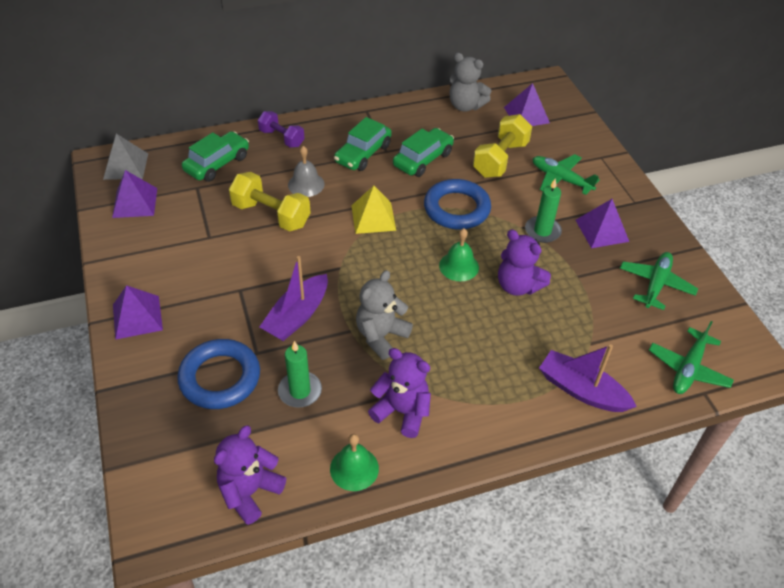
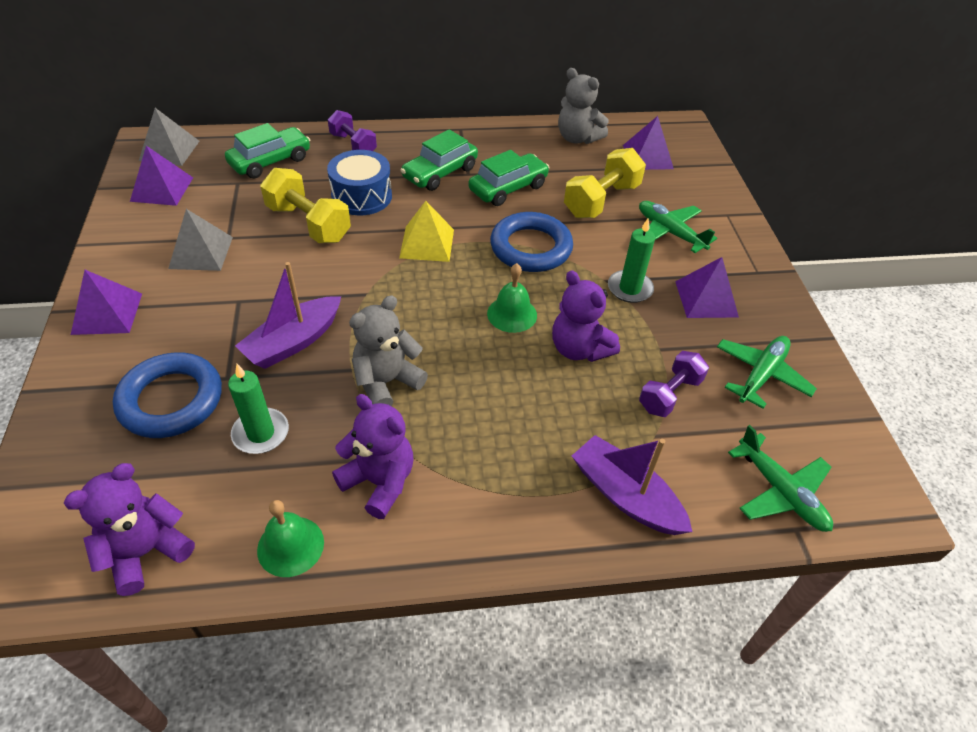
camera: 10 degrees right, 0 degrees up
(192, 253) = (201, 252): none -> grey pyramid
(306, 184) = (362, 196): grey bell -> blue drum
(593, 310) = (669, 394): none -> purple dumbbell
(688, 368) = (780, 492): green plane -> green plane turned 75 degrees counterclockwise

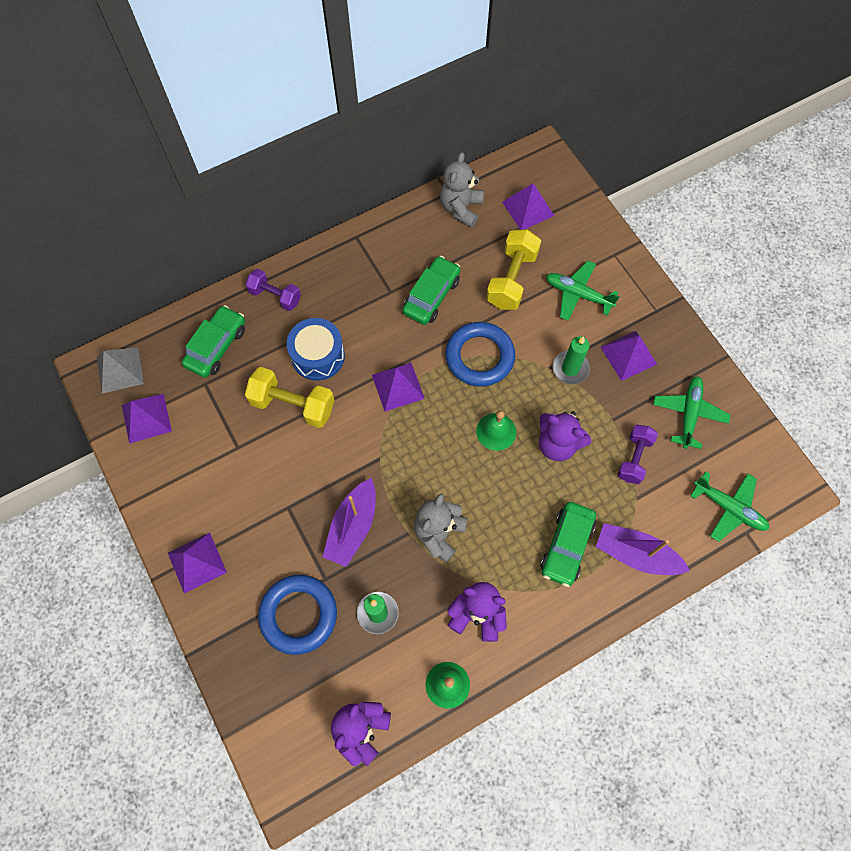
camera: 20 degrees left, 20 degrees up
(201, 252) = (227, 472): grey pyramid -> none
(427, 243) = (398, 386): yellow pyramid -> purple pyramid
(440, 173) = (367, 300): green car -> green car (566, 546)
(577, 138) = (461, 208): grey teddy bear -> grey teddy bear turned 90 degrees clockwise

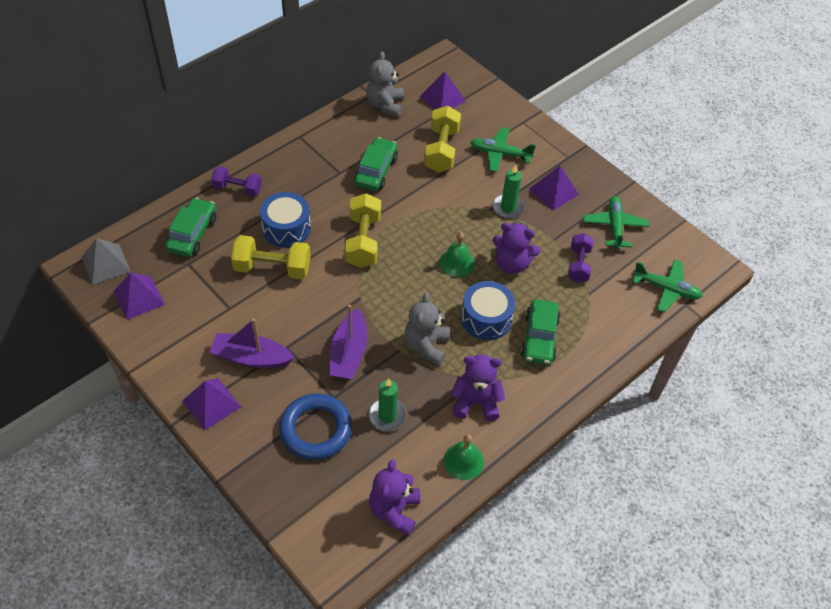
camera: 15 degrees left, 15 degrees down
(398, 386) = (363, 241): purple pyramid -> yellow dumbbell
(479, 357) = (428, 210): blue ring -> none
(512, 510) = (486, 318): none -> blue drum
(636, 554) = (599, 335): purple boat -> purple boat (251, 357)

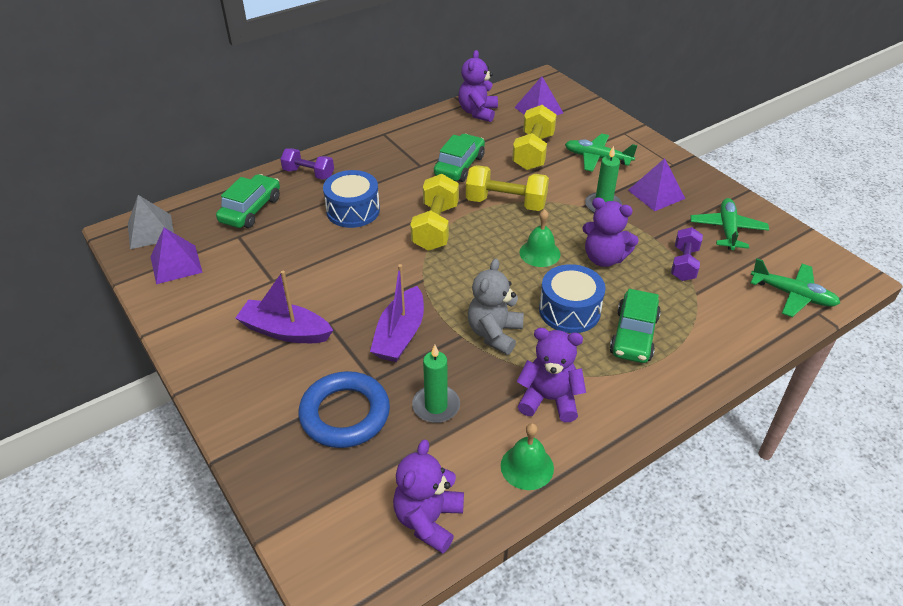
camera: 10 degrees right, 10 degrees down
(211, 403) = (227, 375): purple pyramid -> none
(272, 268) = (329, 246): yellow dumbbell -> yellow dumbbell (506, 203)
(385, 105) = (478, 112): grey teddy bear -> purple teddy bear

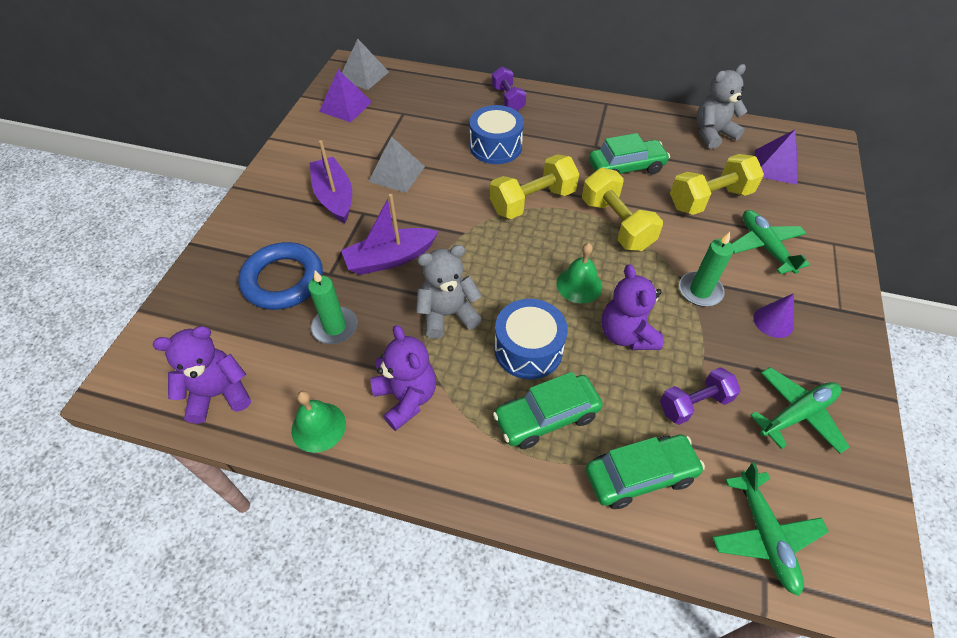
camera: 50 degrees right, 10 degrees up
(251, 210) = (435, 100): green car -> green car (639, 475)
(308, 279) = (397, 173): none -> grey pyramid
(478, 112) = (712, 134): purple teddy bear -> grey teddy bear
(656, 194) = (773, 321): purple pyramid -> purple cone

